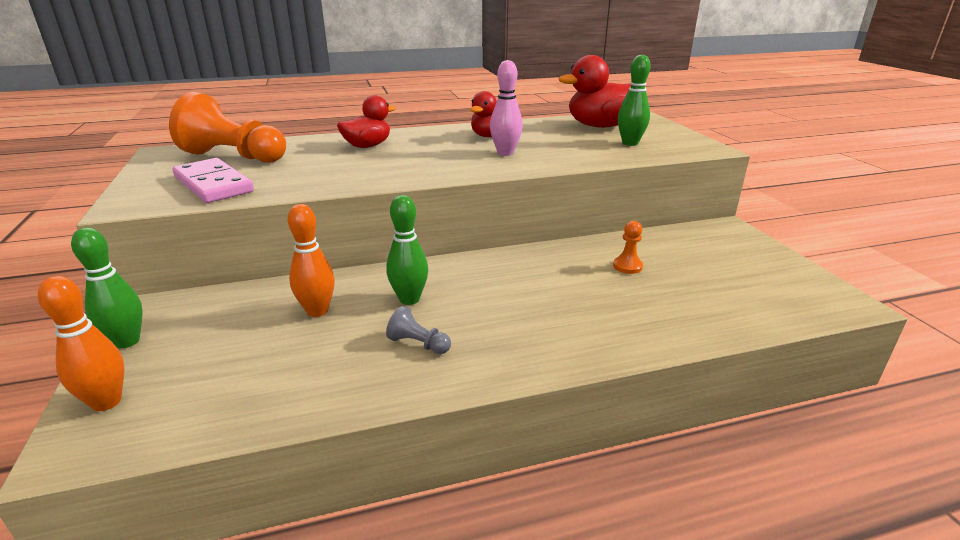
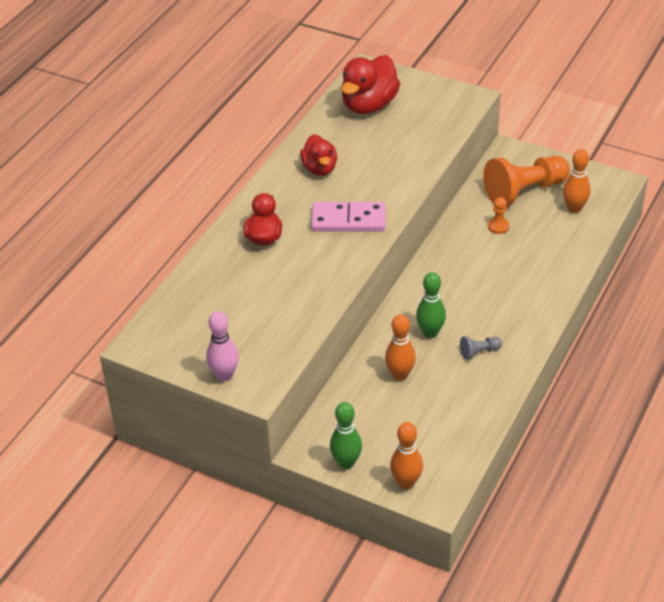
camera: 45 degrees left, 15 degrees up
(213, 184) = (261, 341): pink domino -> pink domino (348, 220)
(234, 157) = (202, 312): orange pawn -> orange pawn (524, 191)
(505, 153) = (366, 185): pink bowling pin -> pink bowling pin (224, 375)
(630, 143) = (419, 120): green bowling pin -> none
(747, 295) = (574, 208): none -> orange bowling pin

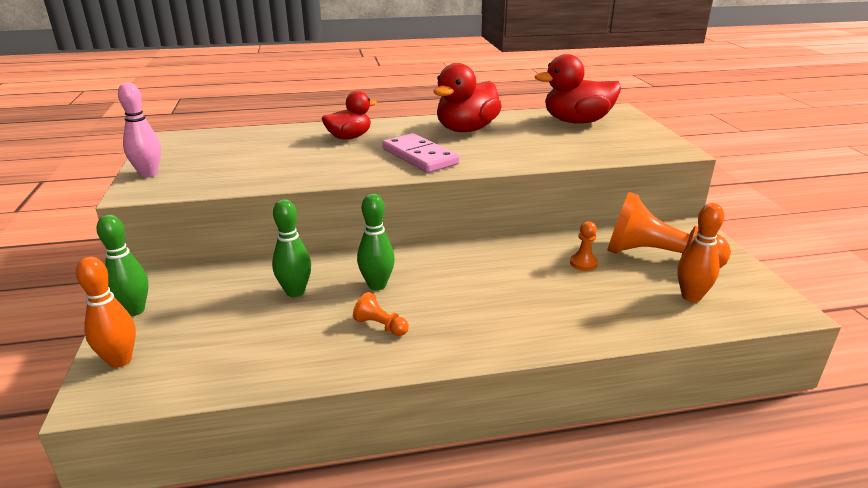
camera: 50 degrees right, 15 degrees down
(319, 168) = (466, 130): red duck -> red duck, size x1.57
(400, 375) = (295, 292): orange bowling pin -> green bowling pin
(479, 352) = (381, 326): grey pawn -> orange pawn

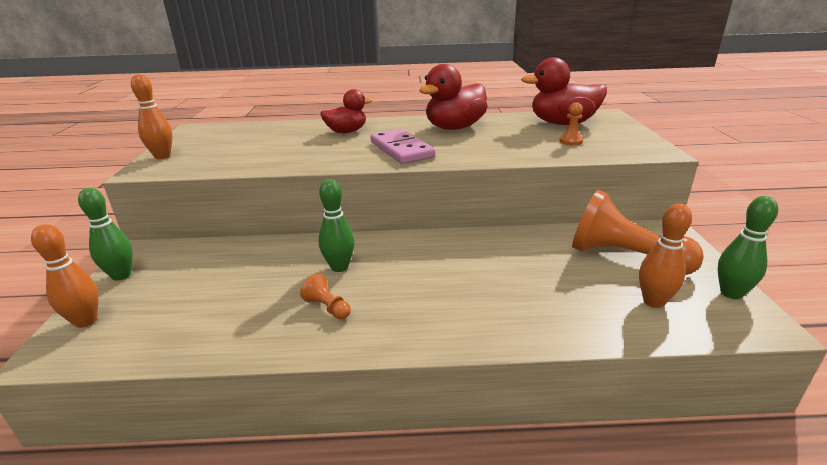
camera: 10 degrees right, 0 degrees up
(149, 174) = (162, 156): pink bowling pin -> orange bowling pin
(295, 292) = (264, 268): green bowling pin -> green bowling pin (731, 293)
(583, 263) = (546, 259): orange pawn -> orange pawn (570, 141)

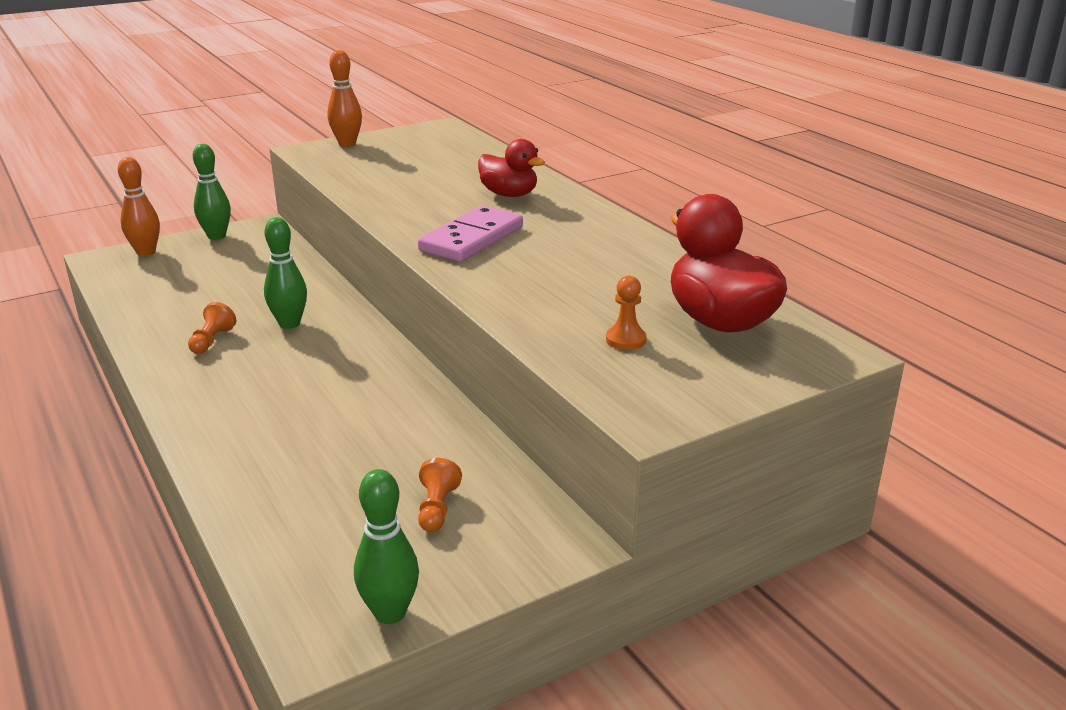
camera: 60 degrees right, 0 degrees up
(454, 128) = (599, 249): red duck -> none
(625, 258) = (437, 508): orange pawn -> orange pawn, size x0.43
(653, 302) = (328, 543): orange bowling pin -> none

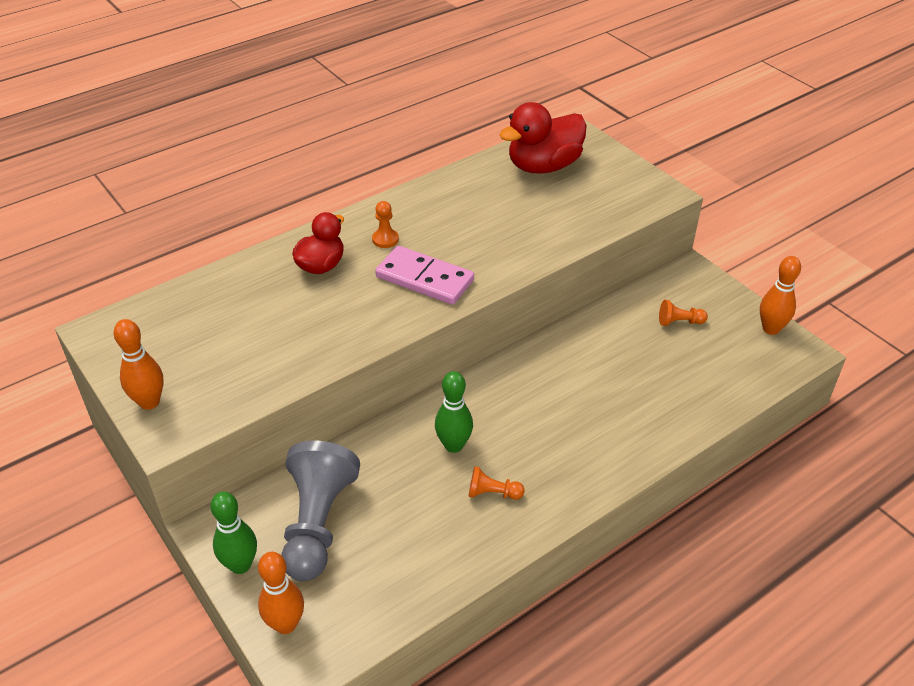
camera: 95 degrees left, 15 degrees up
(236, 262) = (317, 523): none -> grey pawn
(390, 613) = (771, 329): green bowling pin -> orange bowling pin
(626, 340) = (577, 201): orange pawn -> orange pawn (385, 239)

